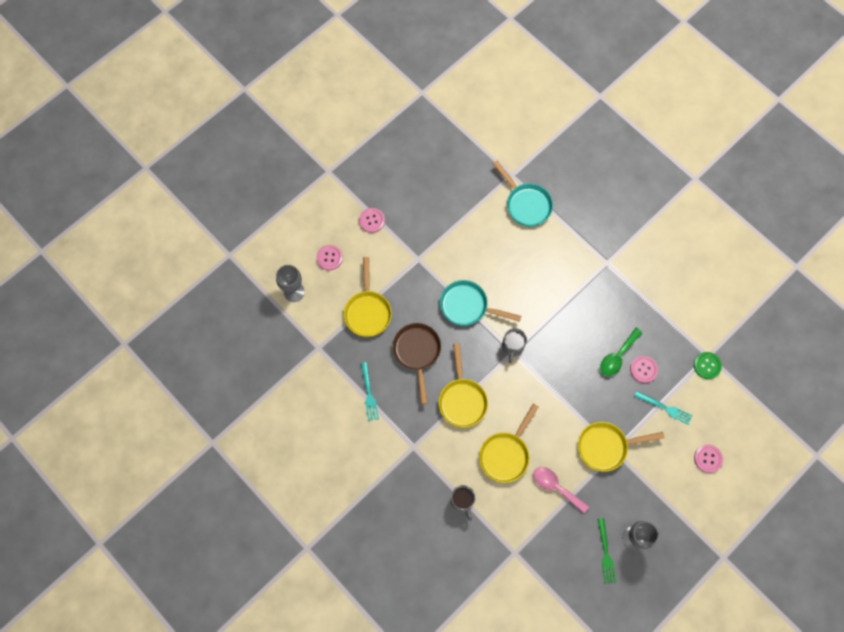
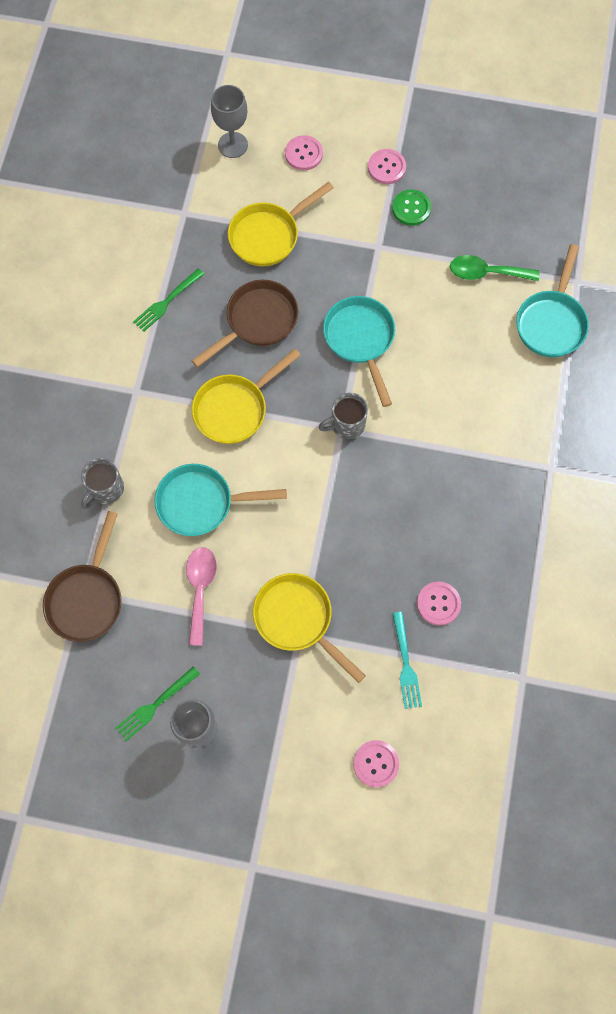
camera: 55 degrees right, 0 degrees up
(369, 393) = (167, 301): turquoise fork -> green fork
(506, 454) = (201, 503): yellow pan -> turquoise pan
(520, 552) = (87, 598): none -> brown pan
(617, 356) = (431, 559): green spoon -> green spoon (486, 273)
(707, 365) = (507, 684): green button -> green button (411, 208)

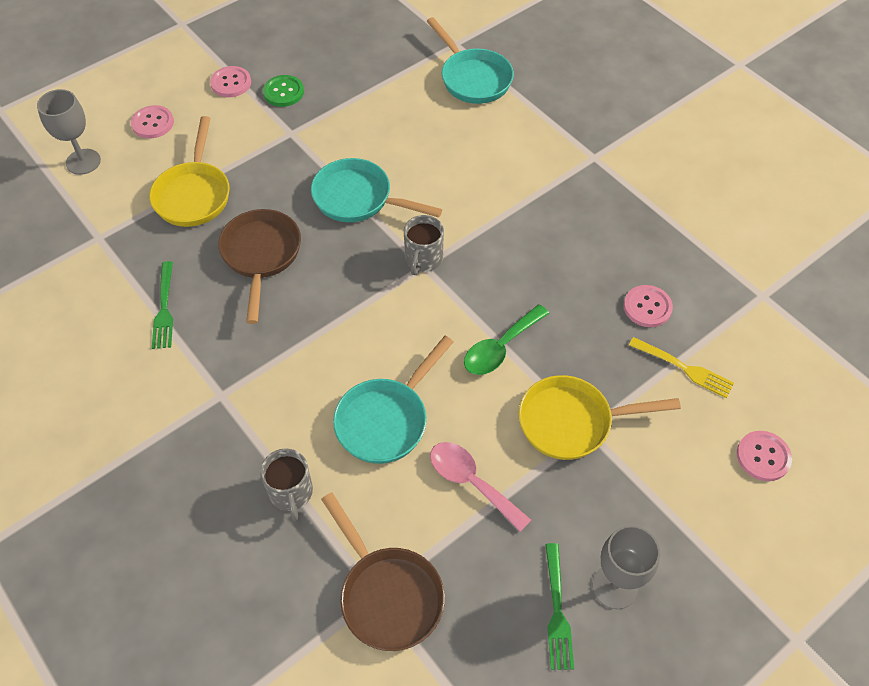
camera: 50 degrees left, 15 degrees down
(235, 409) = (323, 329): yellow pan -> none
(406, 664) = (684, 368): turquoise fork -> yellow fork
(486, 273) = (390, 86): green spoon -> green spoon (500, 348)

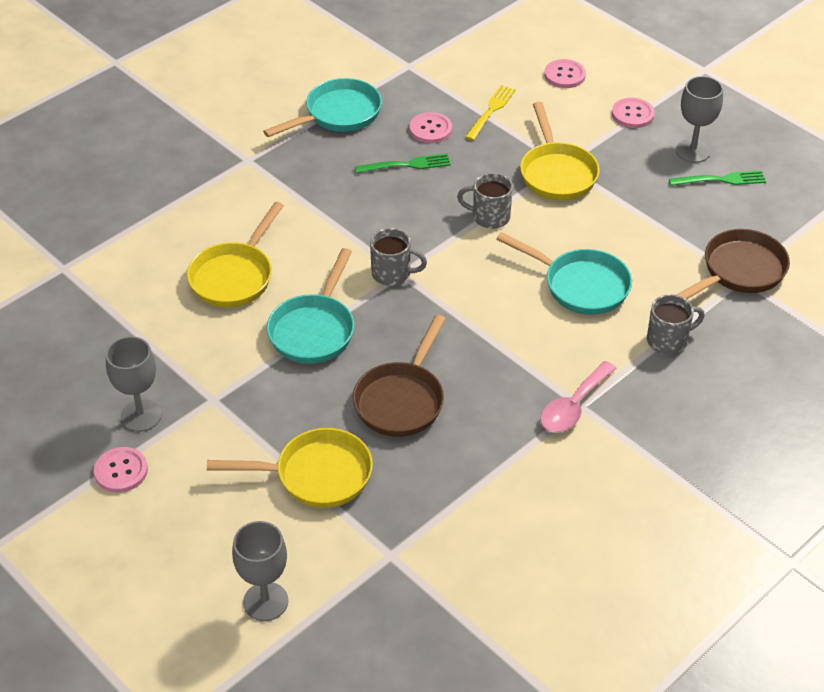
camera: 95 degrees left, 10 degrees down
(153, 123) = (194, 540): pink button -> pink button (632, 114)
(164, 308) = (483, 471): green fork -> green fork (406, 165)
(261, 256) = (402, 400): brown pan -> brown pan turned 60 degrees counterclockwise
(283, 92) = (141, 416): green button -> grey goblet
(433, 147) = (235, 276): none -> yellow pan
(471, 482) = (627, 229): pink spoon -> pink spoon (573, 406)
(473, 78) = (125, 251): turquoise pan -> turquoise pan (338, 114)
(500, 348) = (489, 217): green spoon -> grey mug

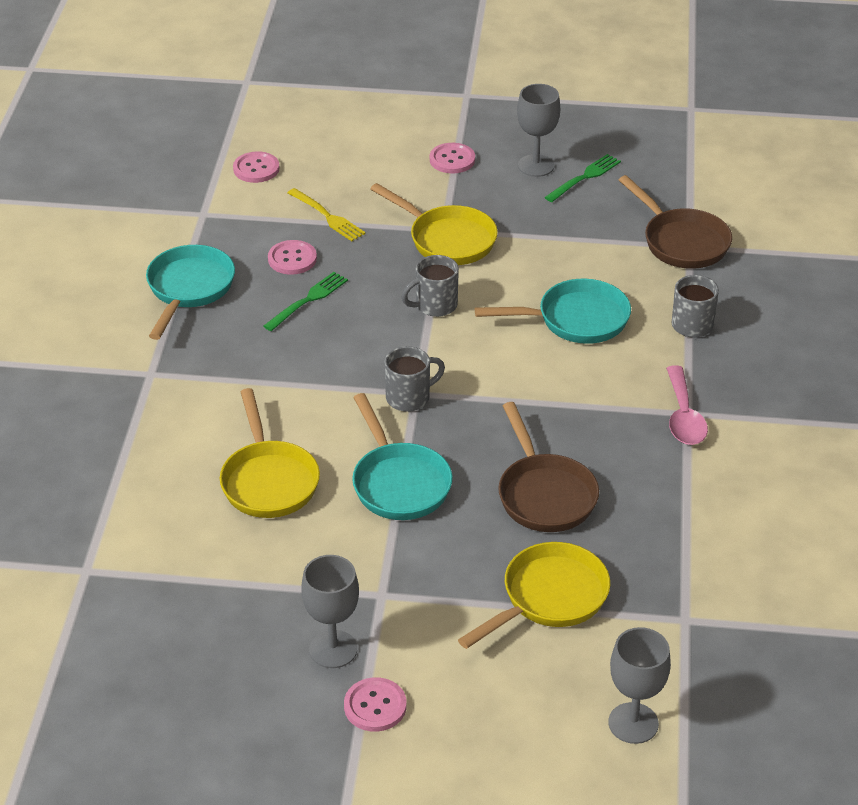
camera: 40 degrees left, 5 degrees down
(491, 111) = (327, 216): yellow fork -> yellow fork turned 150 degrees clockwise
(564, 75) = (355, 155): pink button -> pink button (256, 169)
(739, 271) = (681, 242): brown pan -> brown pan turned 135 degrees clockwise

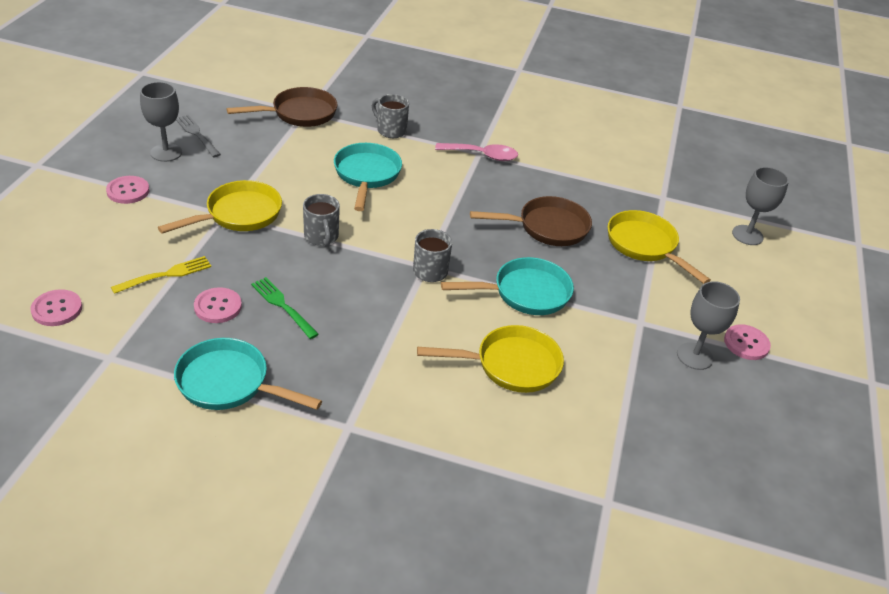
camera: 85 degrees left, 0 degrees up
(584, 177) = (197, 135): green fork -> grey fork

